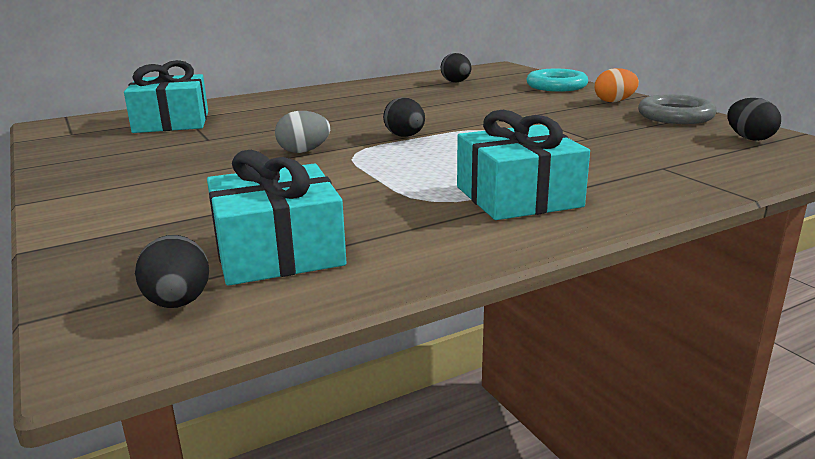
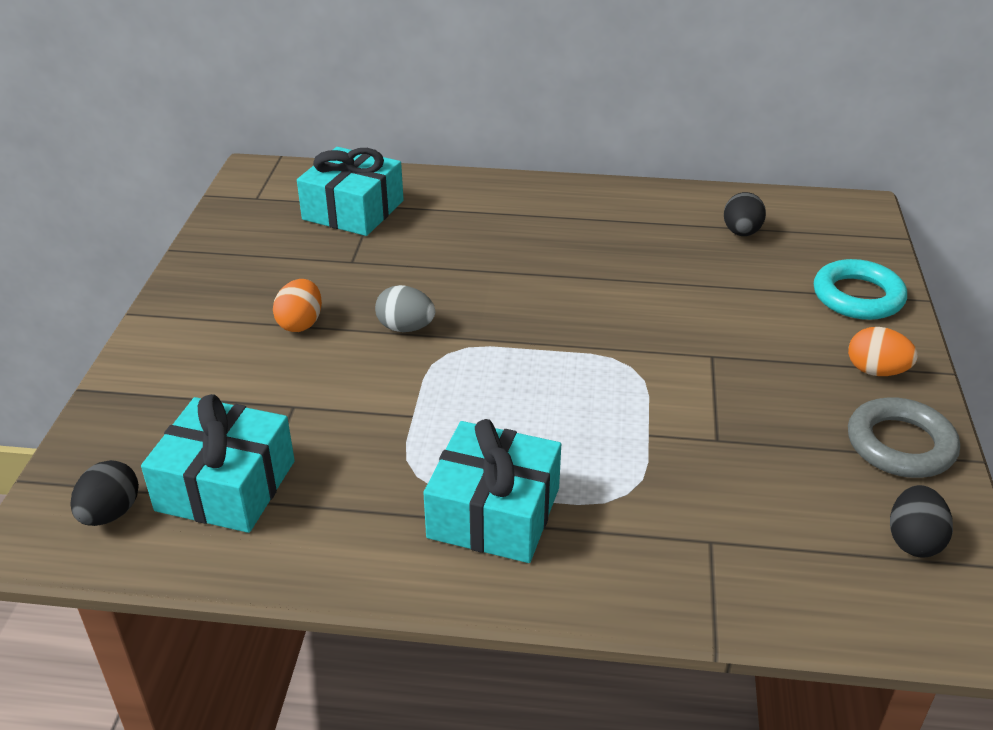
camera: 35 degrees right, 15 degrees up
(210, 169) = (300, 323): none -> orange egg
(405, 136) = (529, 342): black egg -> none

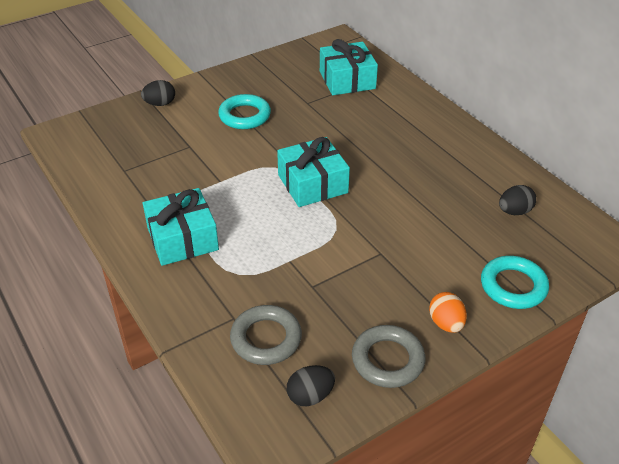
camera: 50 degrees right, 5 degrees up
(110, 513) = (82, 141): black egg -> black egg (160, 104)
(226, 485) = (124, 158): turquoise gift -> turquoise gift (312, 184)
(300, 323) = (244, 116): orange egg -> turquoise ring
(406, 328) = (278, 145): grey egg -> none
(778, 529) = (266, 338): none -> grey ring

